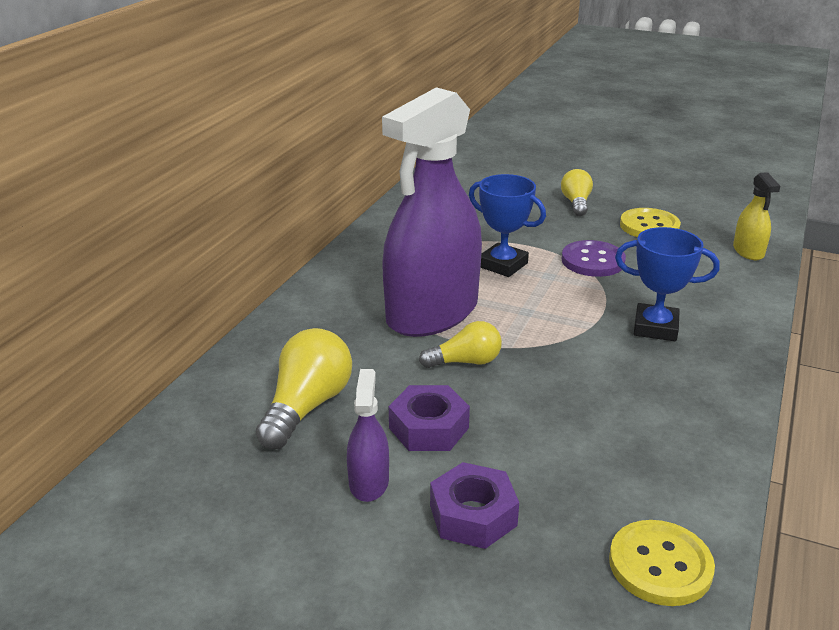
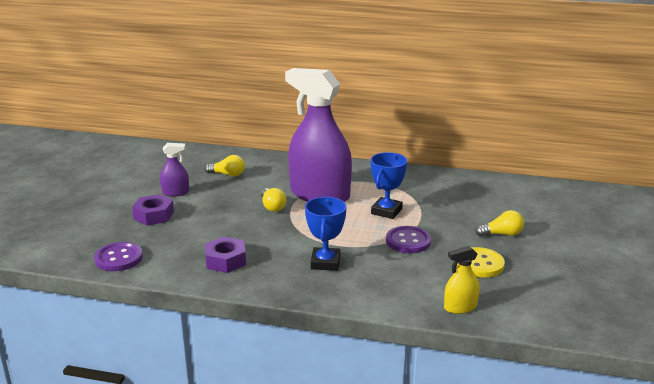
camera: 80 degrees right, 5 degrees down
(307, 406) = (227, 174): yellow light bulb -> yellow light bulb, size x0.64
(428, 428) = (214, 202): purple nut -> purple nut (225, 260)
(660, 565) = (119, 258): yellow button -> purple button

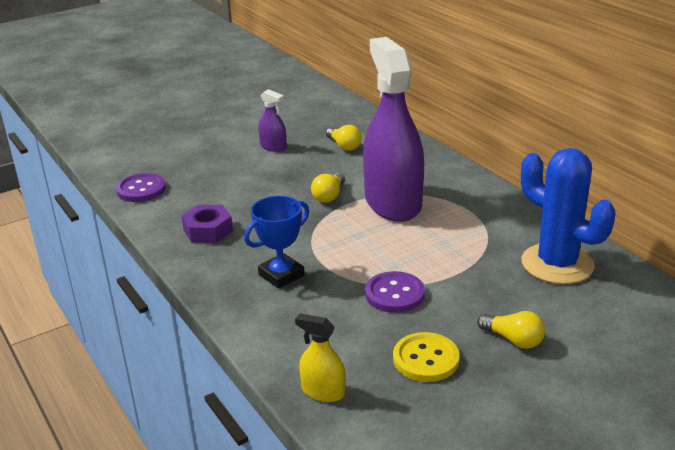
camera: 45 degrees right, 5 degrees up
(153, 215) = (223, 162): purple nut -> none
(386, 211) = (429, 251): blue trophy -> none
(460, 190) = (557, 264): none -> blue cactus

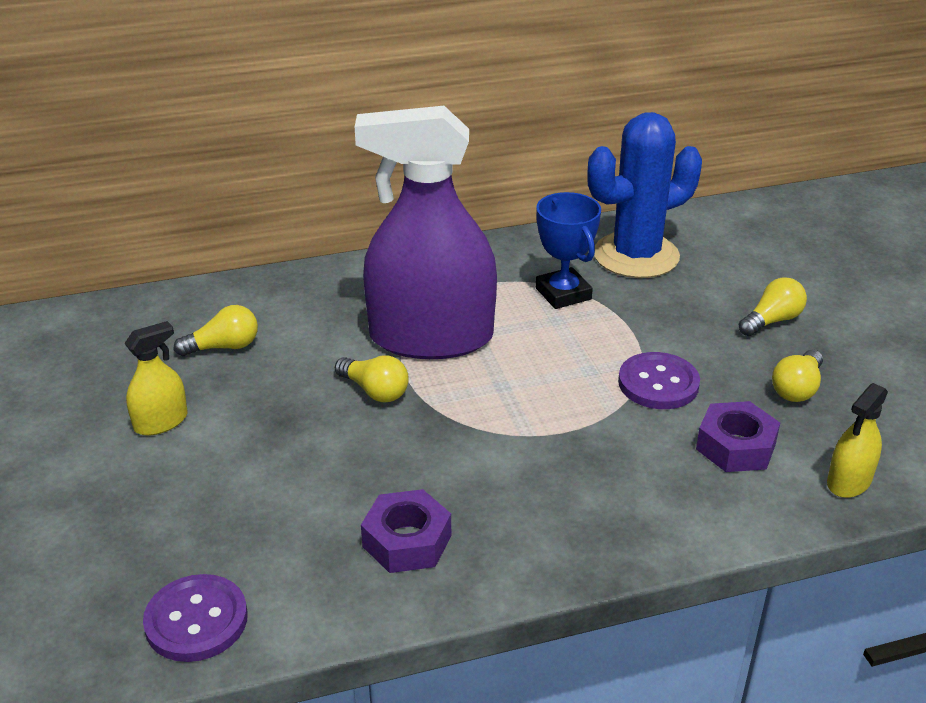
camera: 75 degrees left, 5 degrees up
(273, 147) = (161, 422): purple spray bottle -> yellow spray bottle
(281, 275) = (577, 476): blue trophy -> blue trophy (563, 294)
(340, 335) = (736, 446): none -> purple nut
(426, 359) = (797, 388): yellow button -> yellow light bulb

